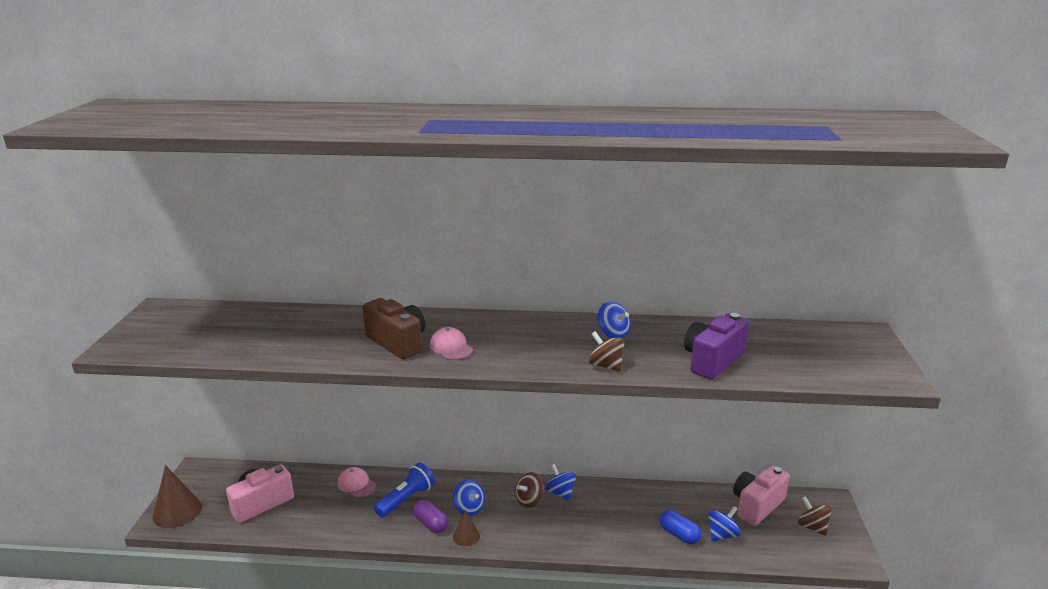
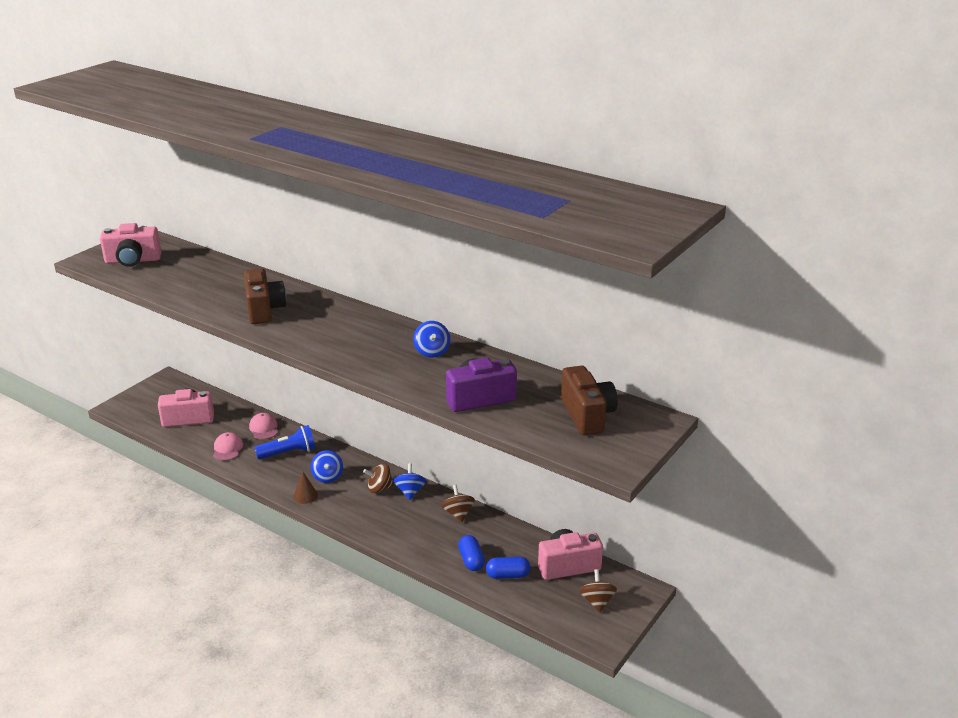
camera: 30 degrees right, 5 degrees up
(177, 511) = (132, 404): brown cone -> none
(178, 334) = (133, 261): none -> pink camera
(431, 524) = (289, 477): purple capsule -> none
(451, 347) = (296, 325): pink cap -> pink cap (227, 449)
(606, 366) = (389, 375): brown spinning top -> brown spinning top (458, 514)
(722, 535) = (507, 575): blue spinning top -> blue capsule
(813, 346) = (587, 415): none -> brown camera

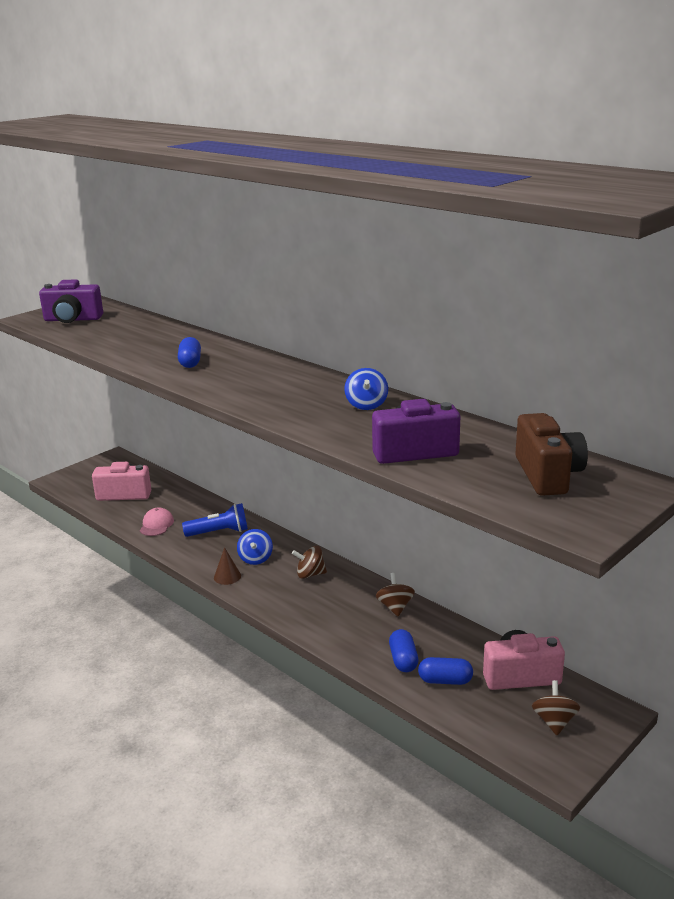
camera: 10 degrees right, 5 degrees down
(133, 261) = (73, 319): pink camera -> purple camera
(264, 310) = (190, 362): brown camera -> blue capsule
(264, 428) = (199, 507): pink cap -> none
(410, 492) = (343, 580): blue spinning top -> none

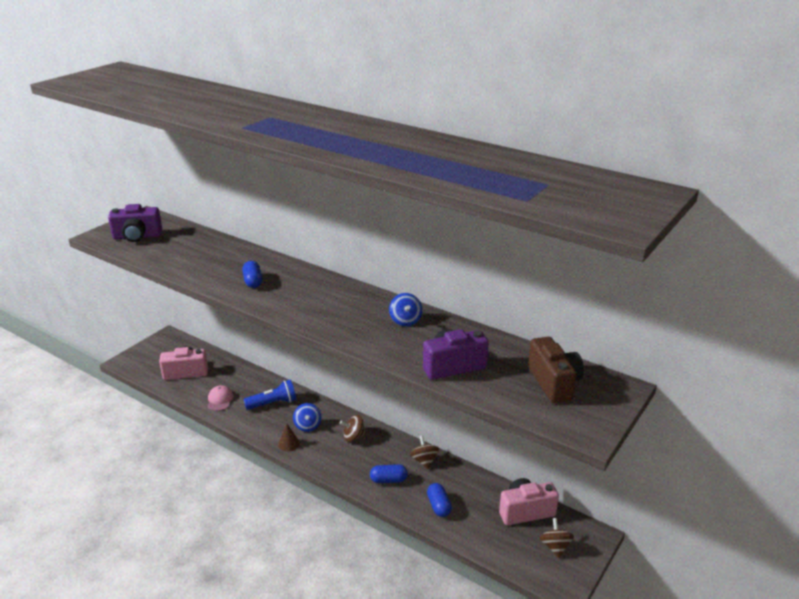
camera: 10 degrees left, 5 degrees up
(445, 680) = (472, 520): blue capsule -> blue capsule (388, 480)

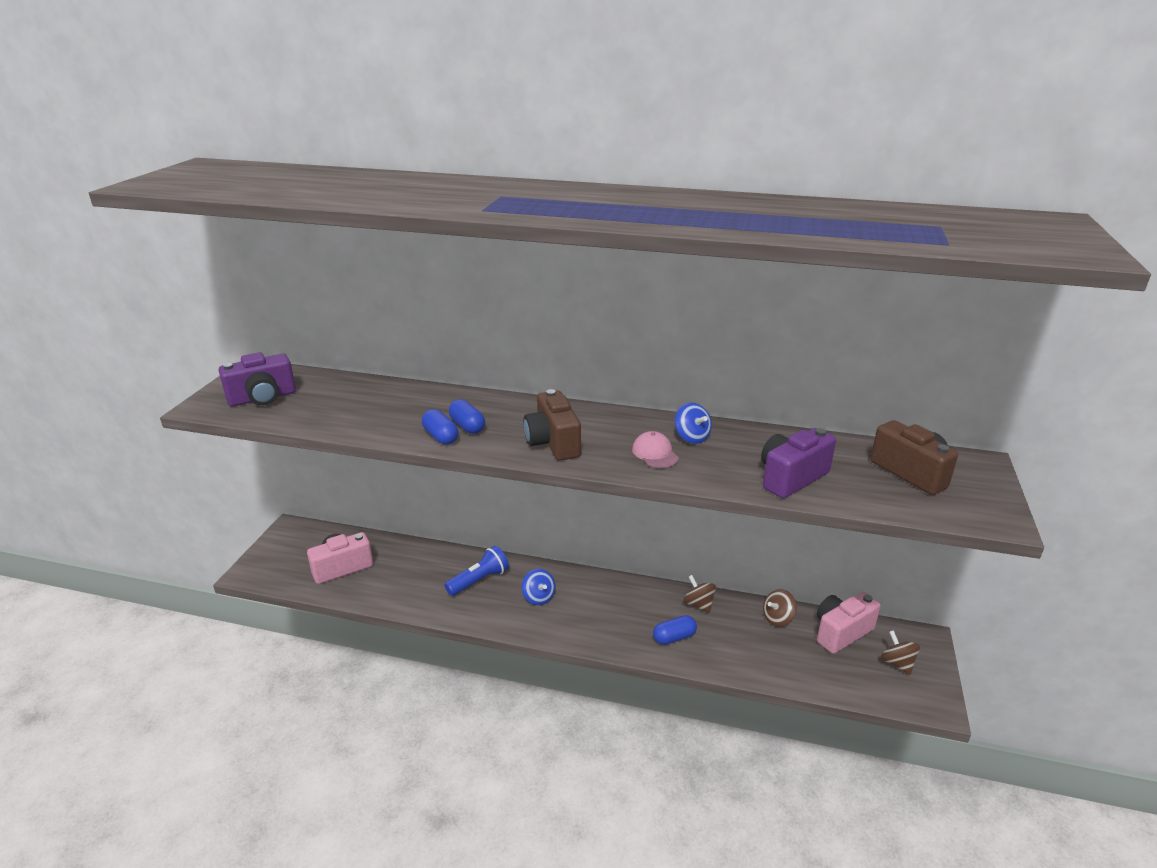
camera: 20 degrees left, 0 degrees up
(220, 400) = (408, 592): pink cap -> pink cap (655, 453)
(288, 444) = (529, 625): brown cone -> none
(301, 305) = (553, 443): none -> brown camera
(353, 437) = (601, 597): brown spinning top -> brown spinning top (778, 618)
(439, 506) = (748, 652): blue capsule -> blue capsule (441, 437)

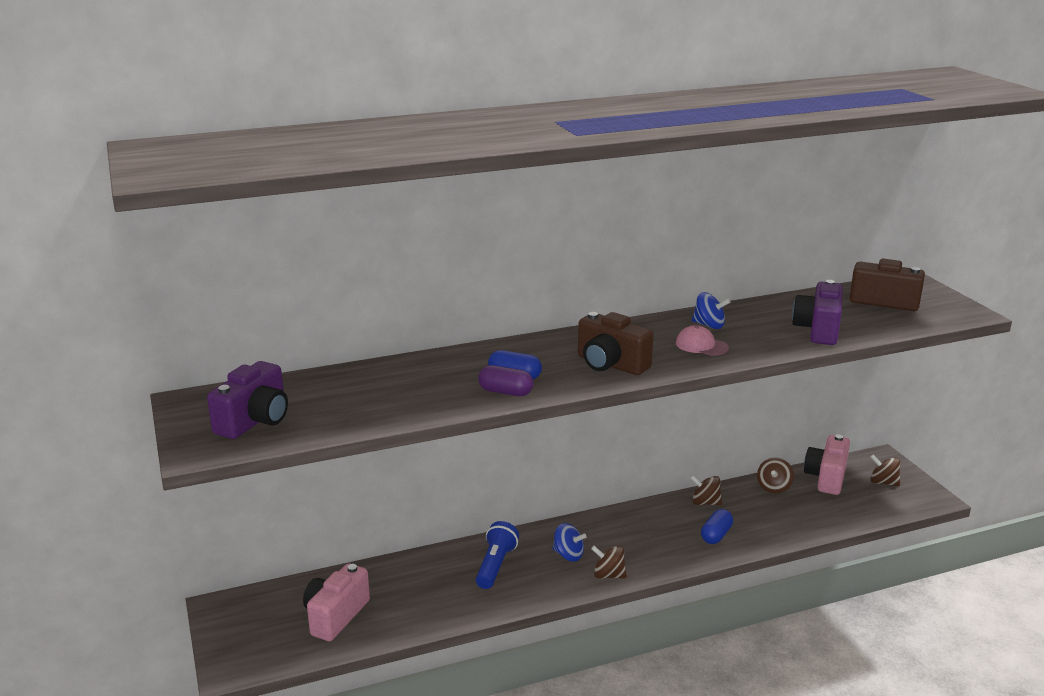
camera: 35 degrees left, 5 degrees down
(441, 437) = (505, 392): blue capsule -> purple capsule
(548, 628) = (608, 575): none -> brown spinning top

